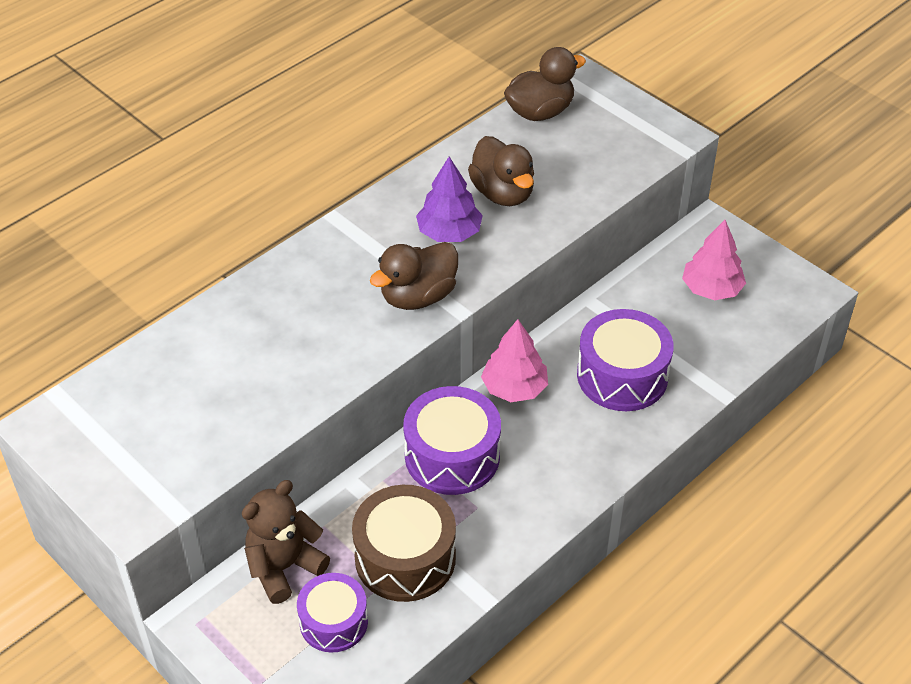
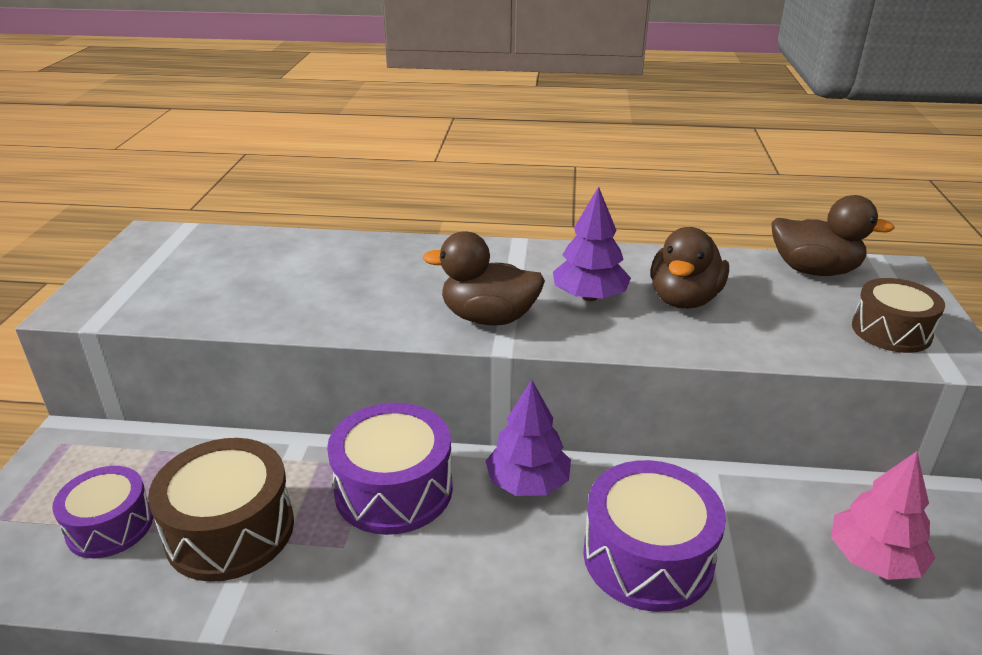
camera: 50 degrees right, 15 degrees down
(284, 567) = (161, 458): brown teddy bear -> none
(514, 388) = (527, 483): pink tree -> purple tree
(629, 137) = (891, 331): none -> brown drum

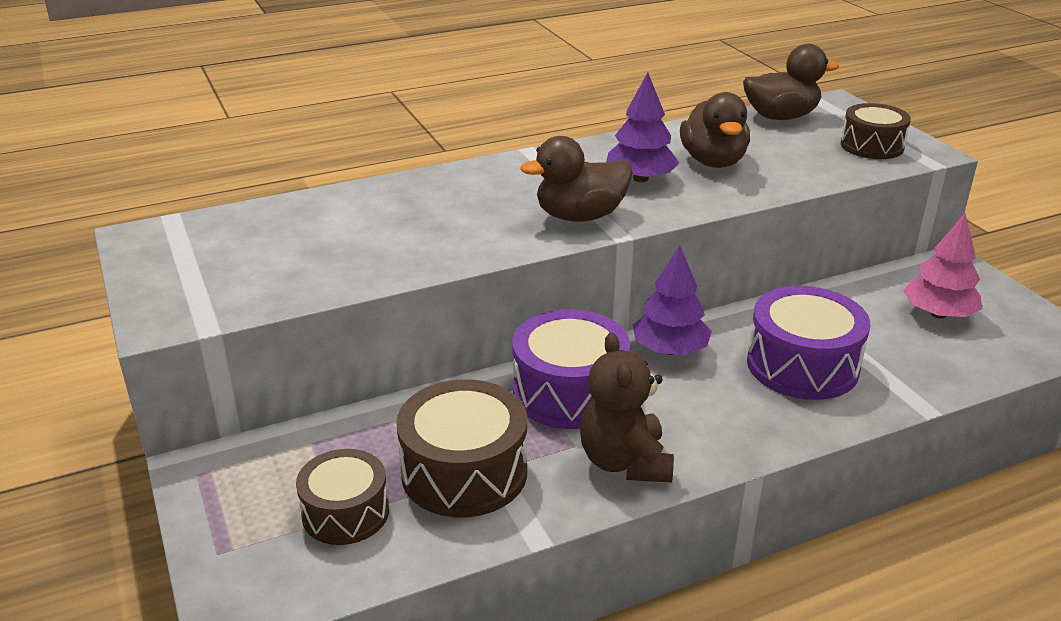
camera: 30 degrees left, 0 degrees up
(110, 526) = (345, 513): purple drum -> brown drum
(367, 586) = (625, 462): none -> brown teddy bear

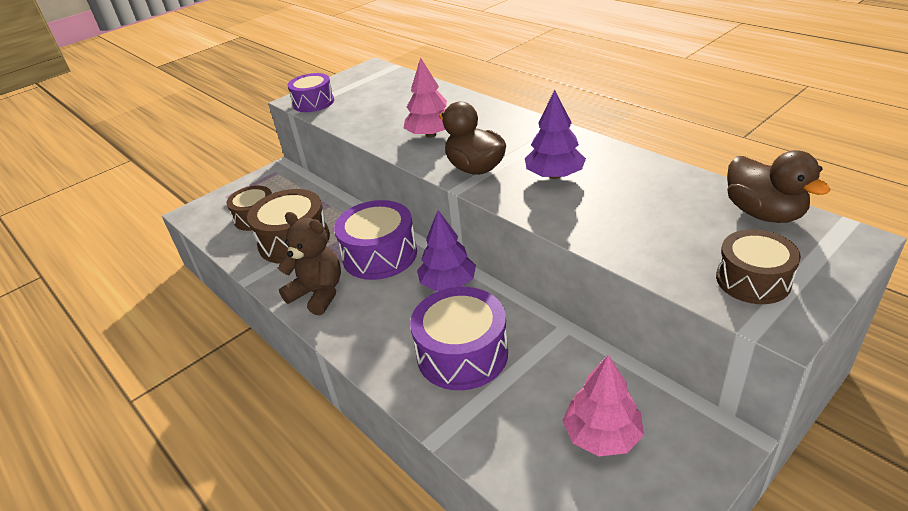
camera: 75 degrees right, 5 degrees up
(203, 306) = (313, 102): none -> purple drum
(457, 228) = (431, 135): none -> pink tree
(625, 462) = (318, 294): brown teddy bear -> brown teddy bear turned 60 degrees clockwise
(713, 162) = (618, 199): brown duck -> none

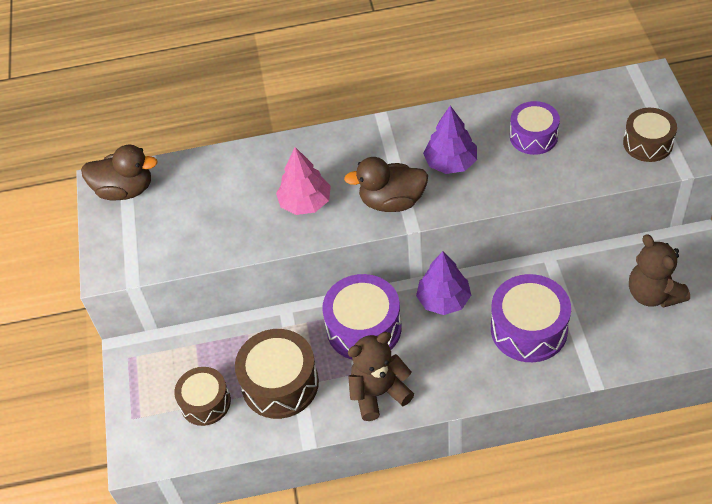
camera: 55 degrees left, 15 degrees up
(313, 102) = (132, 260): purple drum -> purple drum (533, 136)
(602, 435) = (653, 294): pink tree -> brown teddy bear
(763, 213) = (593, 94): brown duck -> brown duck (125, 190)

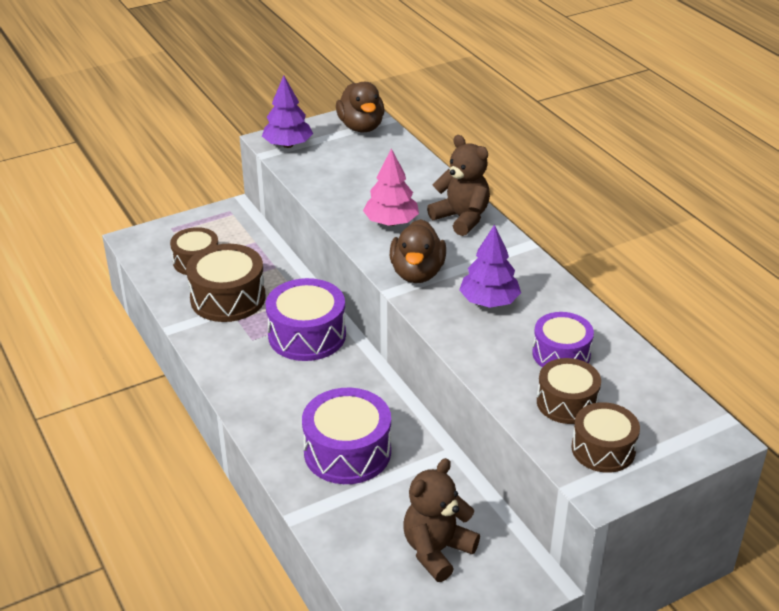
camera: 65 degrees right, 15 degrees down
(378, 393) = (235, 360): brown teddy bear -> brown teddy bear (461, 218)
(392, 201) = (417, 273): brown duck -> brown duck turned 150 degrees counterclockwise
(443, 300) = (361, 382): purple tree -> purple tree (288, 145)
(591, 149) = (567, 402): none -> brown drum

